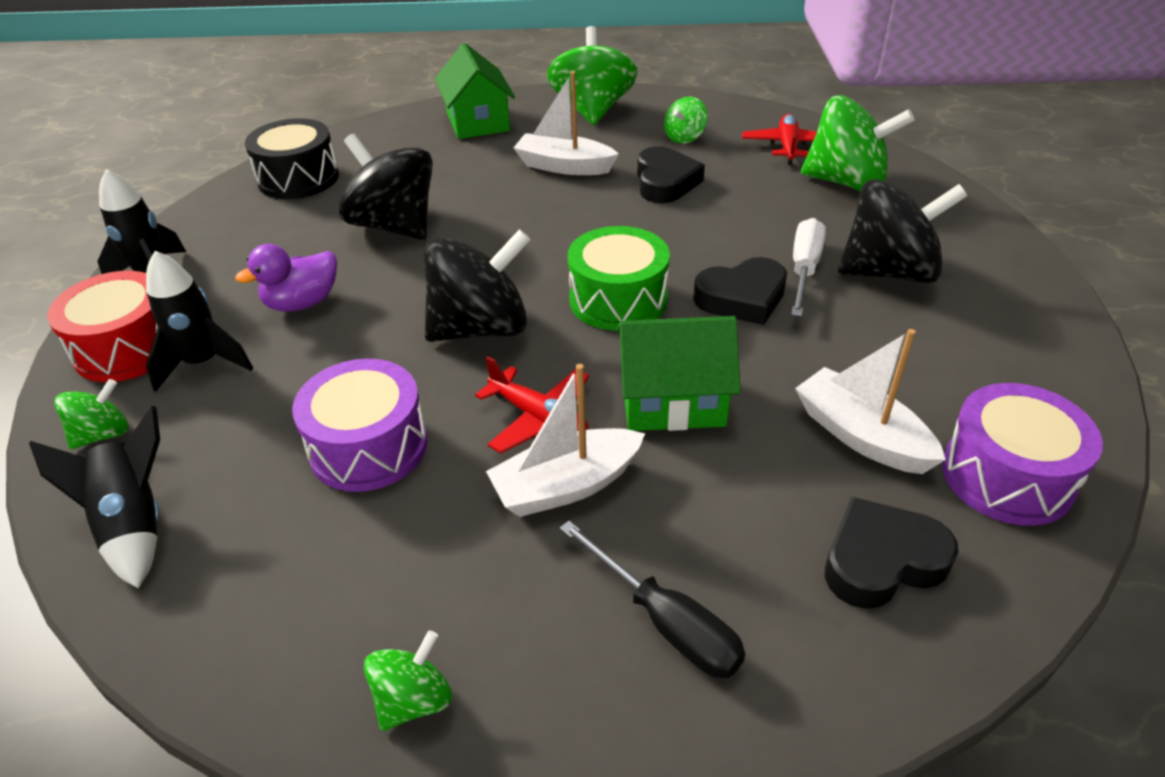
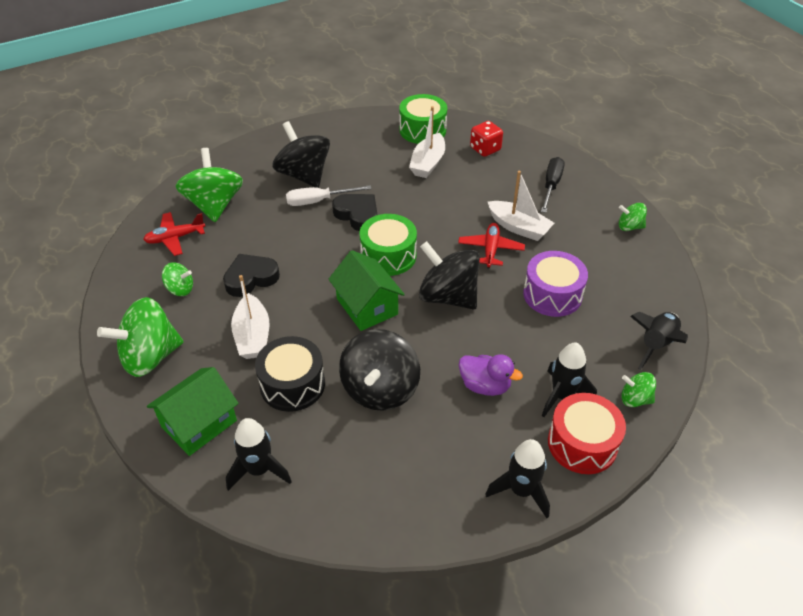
camera: 120 degrees left, 5 degrees up
(298, 178) = (352, 494): black drum -> black drum (292, 384)
(388, 140) = (259, 470): none -> black rocket
(672, 401) = (448, 215): green house -> green house (367, 306)
(881, 560) = (485, 149): black heart -> red dice
(1007, 476) = (422, 130): purple drum -> green drum

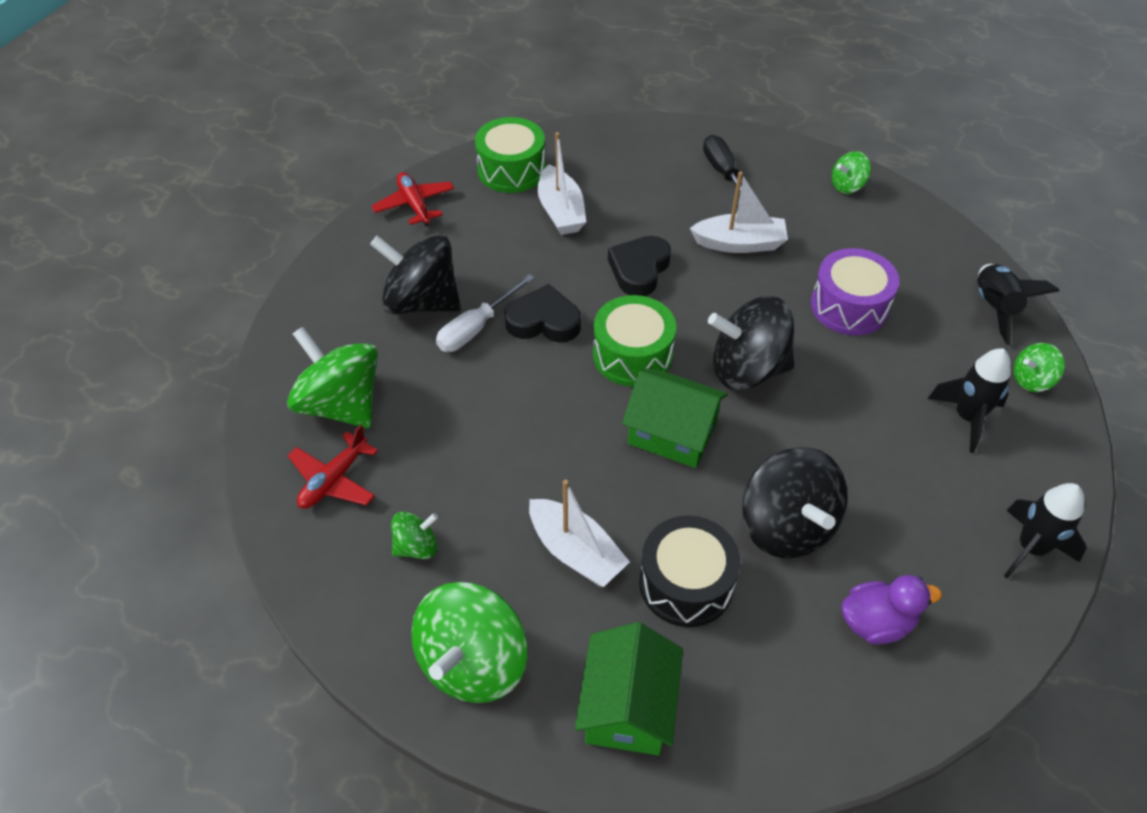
camera: 35 degrees left, 5 degrees up
(251, 278) = (495, 478): black heart -> black heart (639, 270)
(259, 470) = (756, 714): black rocket -> none
(485, 149) = (609, 162): red dice -> none
(485, 385) = (886, 453): purple duck -> purple duck (876, 622)
(490, 249) = (736, 286): red plane -> red plane (414, 204)
(582, 443) = (1033, 459): red drum -> none

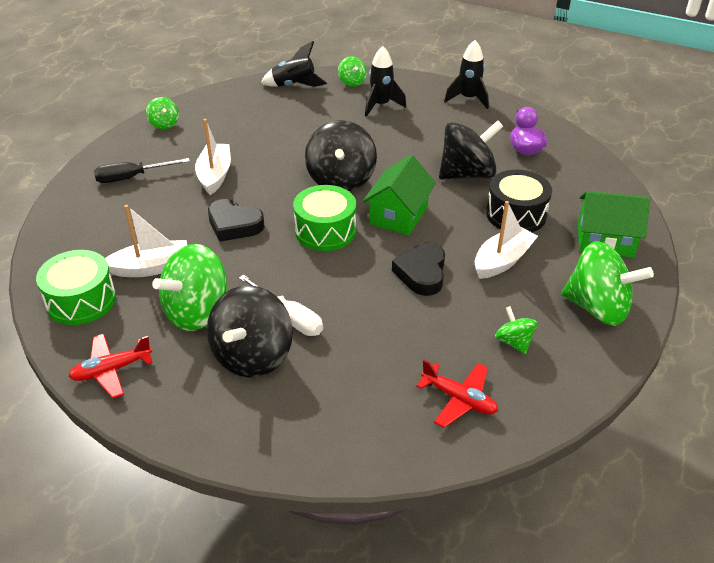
camera: 90 degrees left, 10 degrees down
(341, 404) = (376, 403): green spinning top -> green spinning top (197, 312)
(543, 321) = (285, 277): black heart -> black heart (421, 273)
(849, 306) = (286, 135): purple drum -> none

